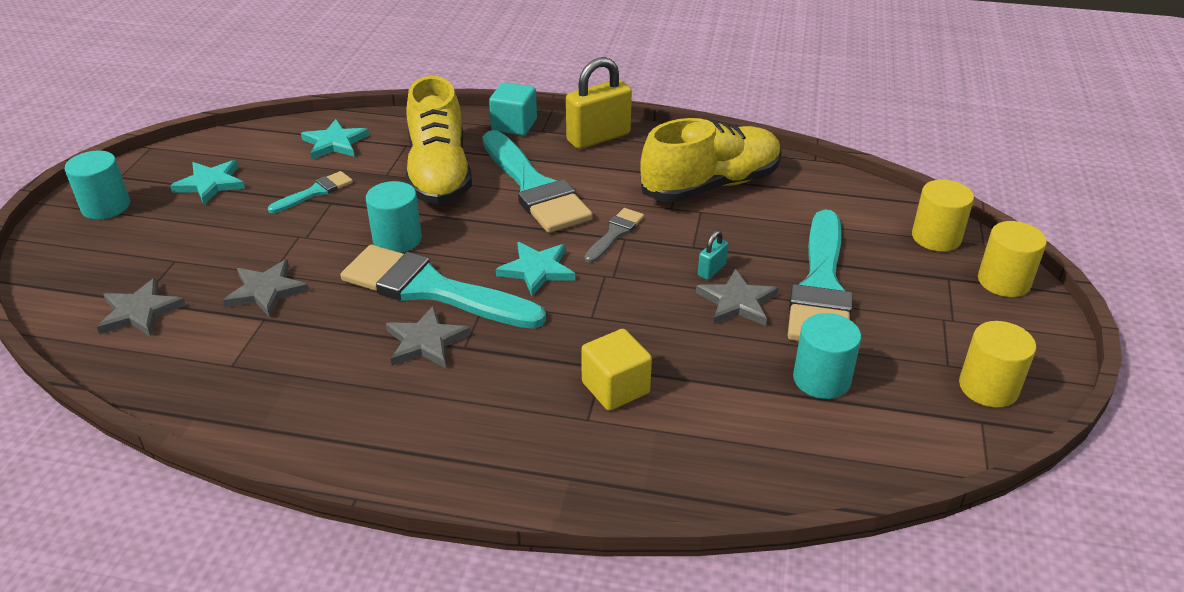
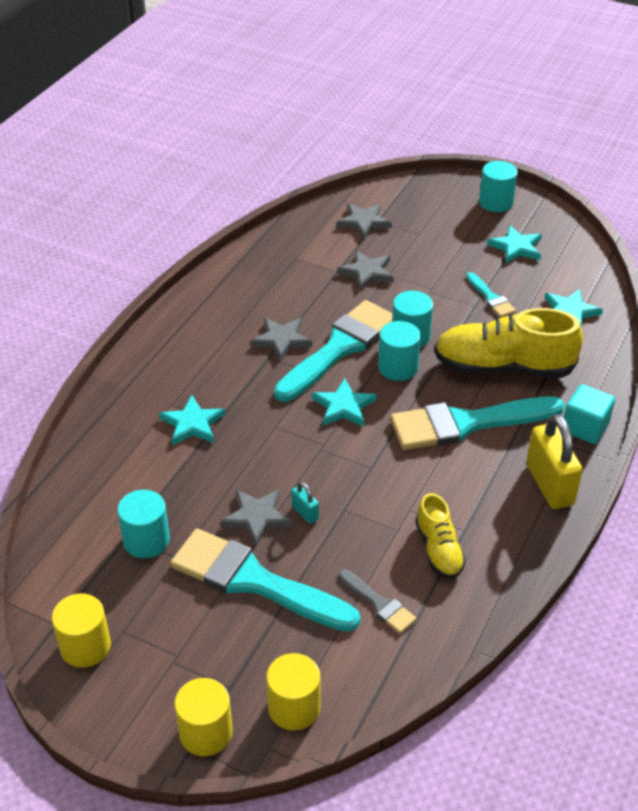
camera: 105 degrees right, 5 degrees up
(457, 241) = (398, 367): none -> turquoise cylinder
(615, 234) = (379, 462): grey brush -> grey brush (379, 604)
(615, 388) = (192, 424): yellow cube -> turquoise star
(710, 185) = (438, 549): yellow shoe -> yellow shoe, size x0.54

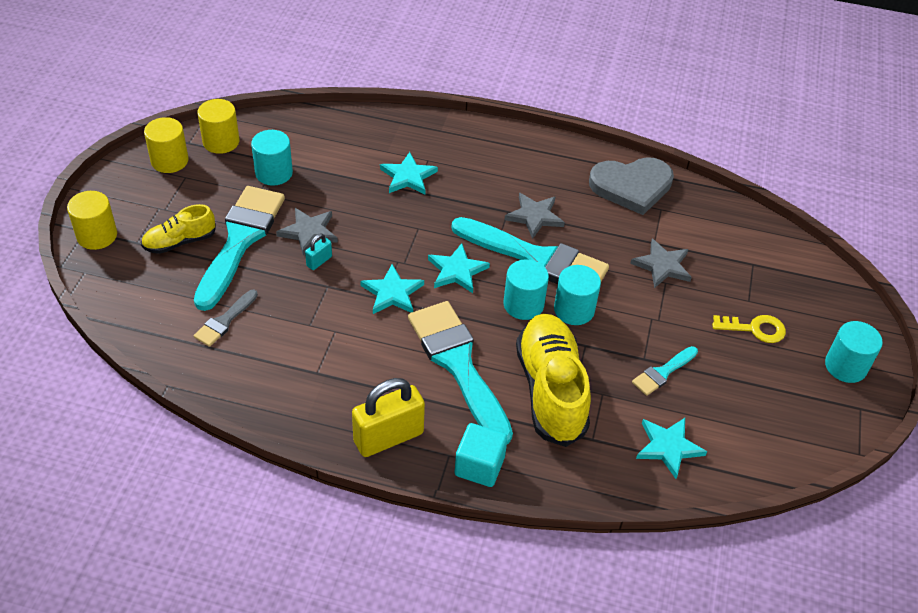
camera: 75 degrees right, 5 degrees up
(259, 269) = (631, 186): none -> grey heart
(294, 707) = (119, 281): yellow cylinder -> yellow cylinder (221, 142)
(363, 222) = (746, 254): grey star -> none
(438, 549) = (290, 356): yellow shoe -> yellow shoe (180, 242)
(450, 238) = (755, 329): none -> yellow key
(516, 247) = (766, 391): turquoise star -> turquoise star (392, 293)

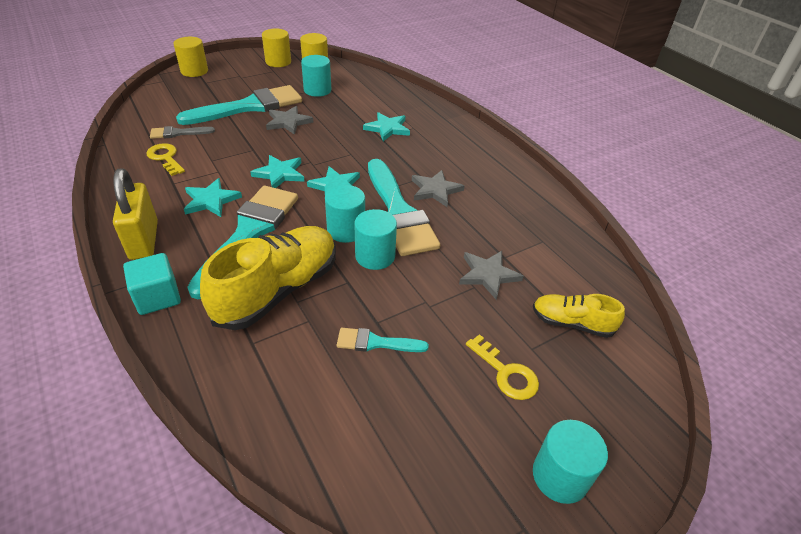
camera: 45 degrees right, 5 degrees down
(180, 242) = (222, 92): yellow shoe -> yellow shoe (572, 323)
(263, 354) = (166, 158): none -> yellow key
(319, 261) = (269, 137): turquoise padlock -> none
(388, 437) = (144, 240): yellow padlock -> yellow padlock turned 60 degrees clockwise
(631, 186) = (538, 215): grey heart -> none
(668, 447) = (294, 398): turquoise star -> turquoise star (211, 200)

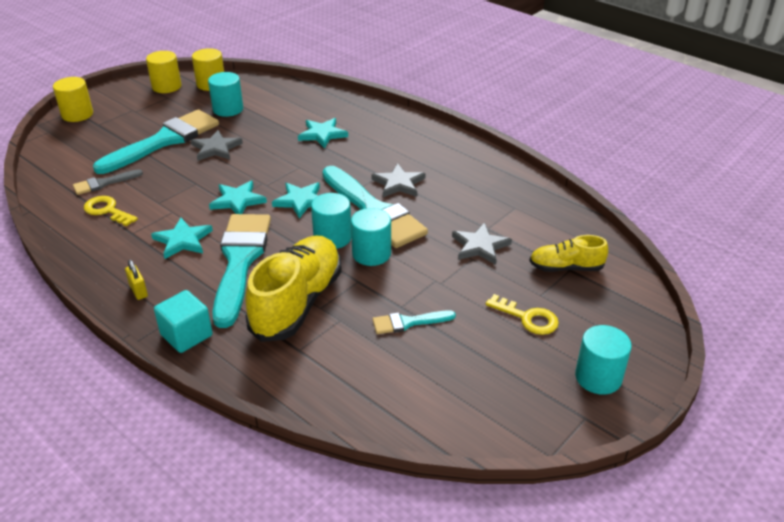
camera: 15 degrees left, 5 degrees down
(144, 240) = (138, 291): yellow padlock -> yellow padlock, size x0.46

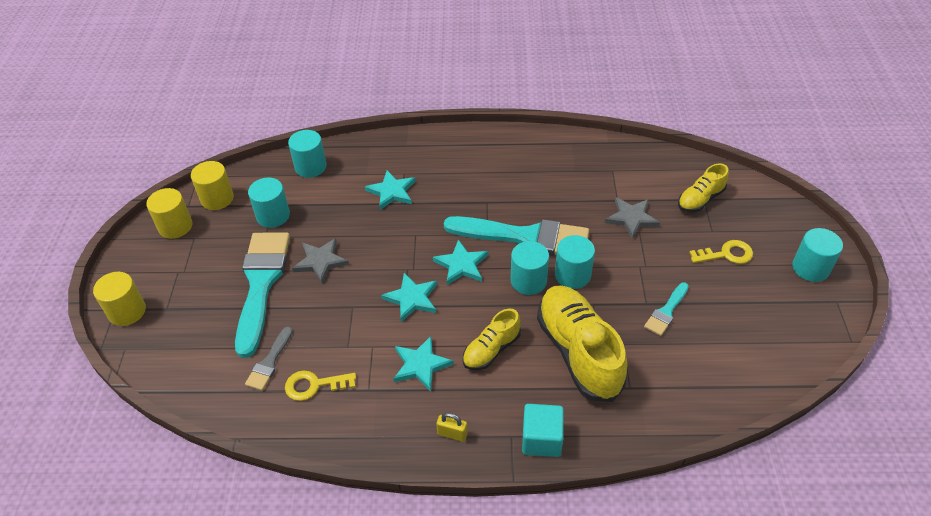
camera: 40 degrees left, 10 degrees up
(240, 261) = (491, 350): turquoise brush -> yellow shoe
(292, 95) = (310, 167): none -> turquoise cylinder
(398, 183) = (511, 201): grey star -> none

